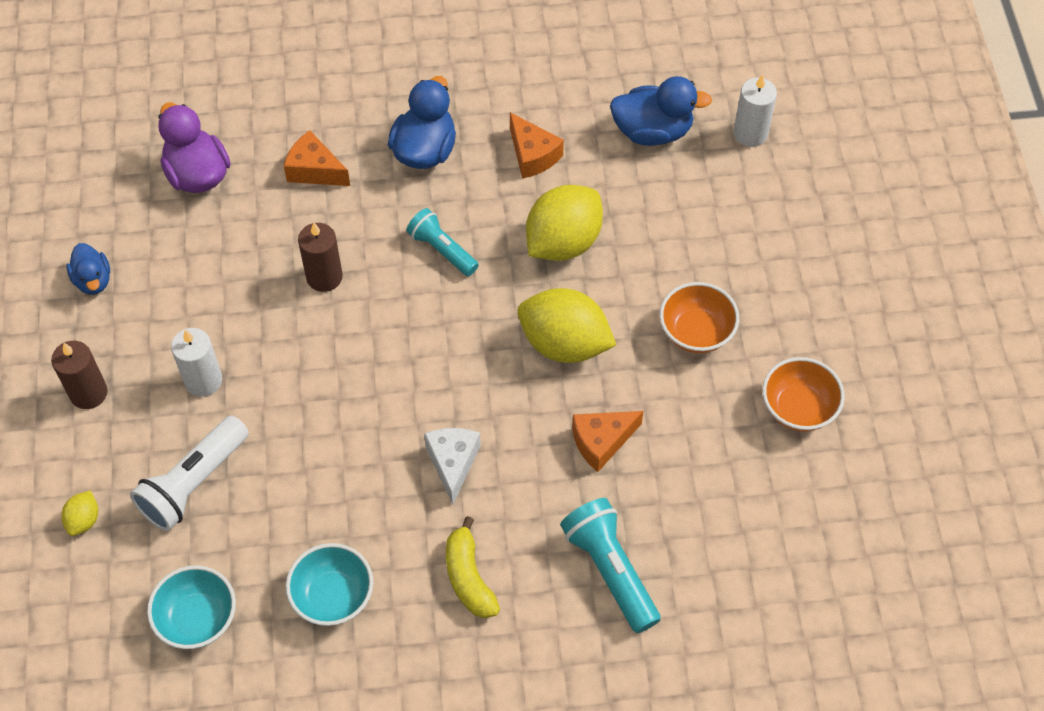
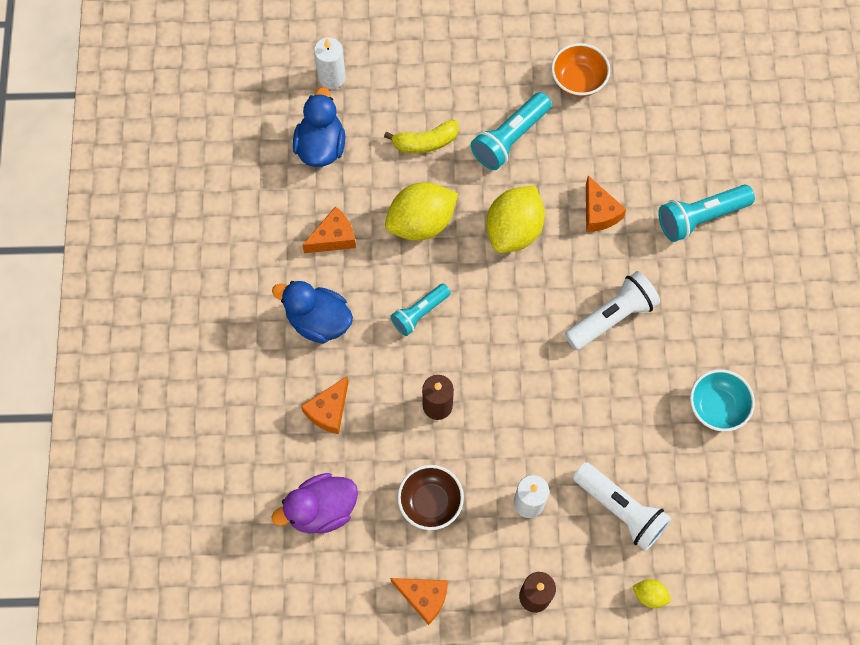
camera: 85 degrees left, 10 degrees up
(93, 280) = (424, 597): blue duck -> orange cheese
(197, 619) = (733, 505): turquoise bowl -> none
(205, 278) = (430, 502): none -> brown bowl
(453, 463) = (611, 317): white cheese -> white flashlight
(469, 577) = (704, 312): yellow banana -> yellow banana (425, 142)
(563, 242) = (421, 222): yellow lemon -> yellow lemon turned 75 degrees counterclockwise
(696, 332) = (510, 138): orange bowl -> turquoise flashlight

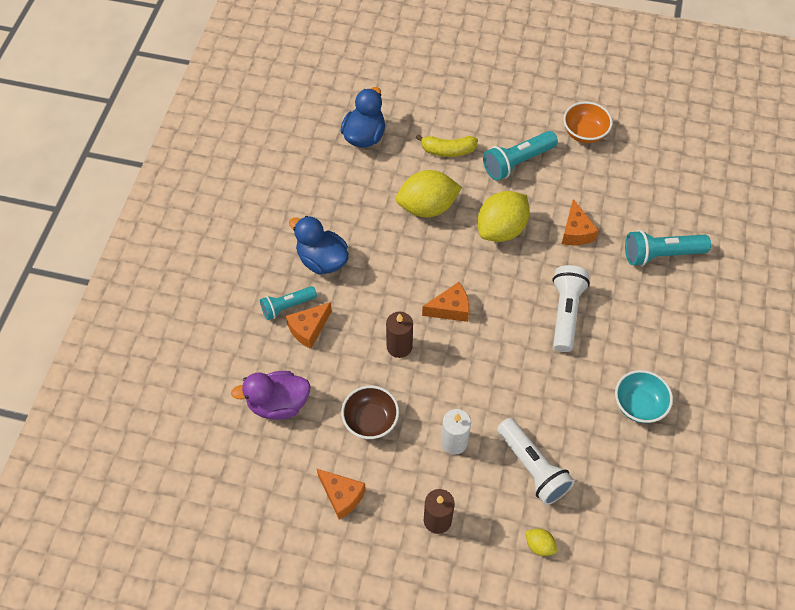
camera: 15 degrees right, 10 degrees down
(332, 77) = (388, 90): white candle -> none
(334, 238) = (354, 202): orange cheese -> orange cheese (450, 309)
(420, 313) = (406, 273): turquoise flashlight -> turquoise flashlight (287, 306)
(611, 317) = (565, 313): white flashlight -> white flashlight turned 60 degrees counterclockwise

